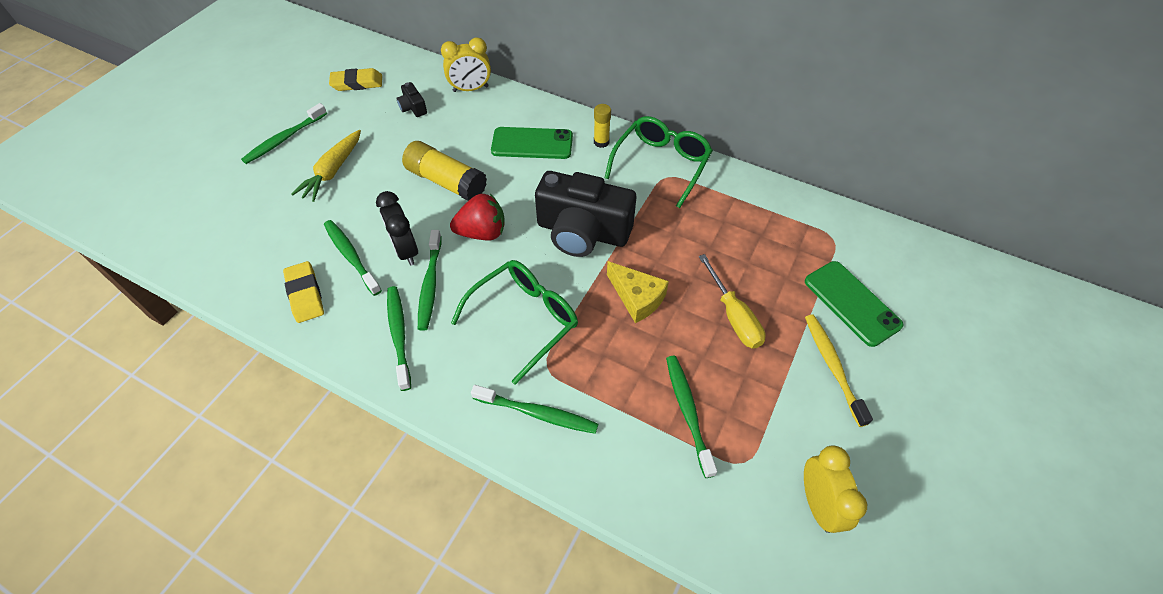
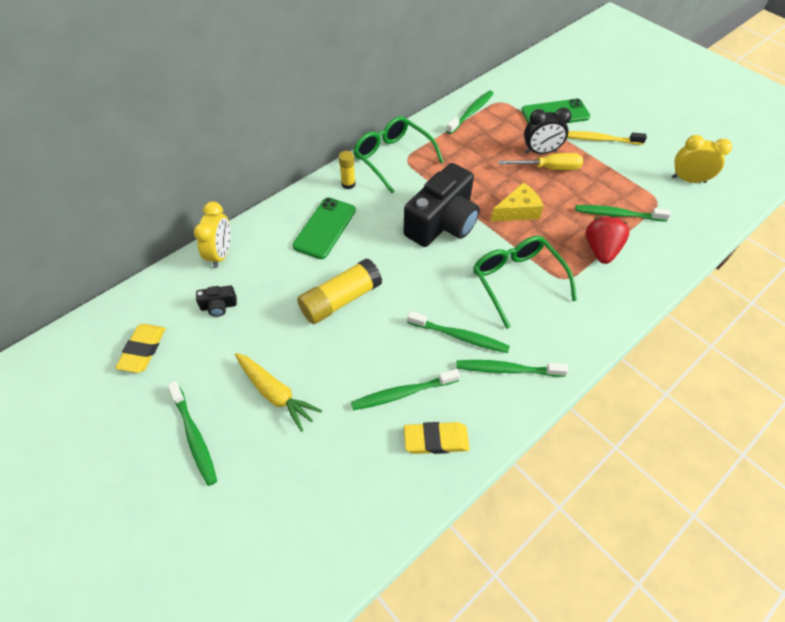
camera: 70 degrees left, 0 degrees up
(406, 250) = (413, 347): black clock -> black clock (540, 152)
(482, 232) = (415, 287): red strawberry -> red strawberry (601, 250)
(537, 413) = (602, 294): green toothbrush -> green toothbrush (471, 112)

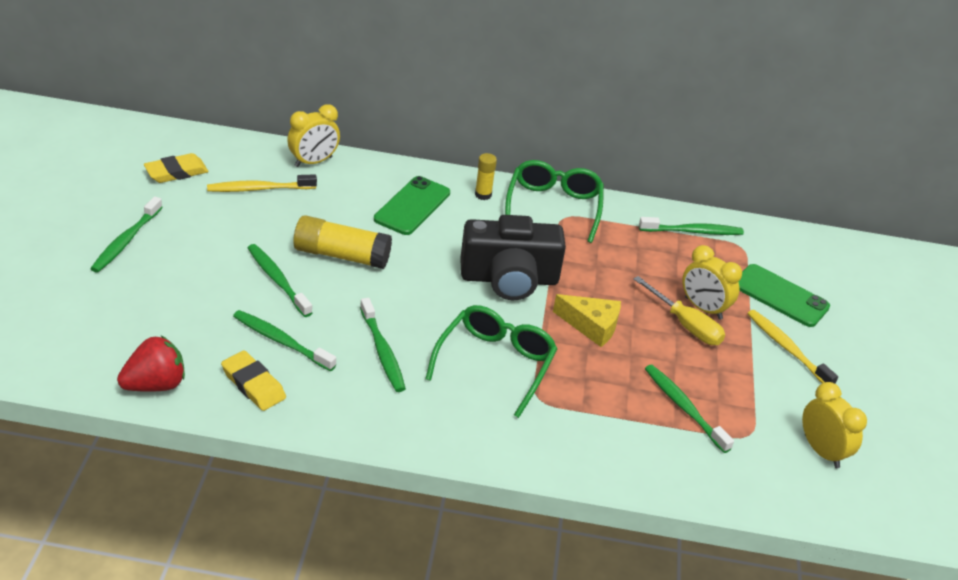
camera: 45 degrees right, 15 degrees down
(219, 306) = (259, 189): black camera -> yellow toothbrush
(275, 393) = (207, 264): yellow carrot -> none
(324, 228) = (412, 206): green phone -> green phone turned 45 degrees counterclockwise
(507, 369) = (377, 401): green toothbrush -> green toothbrush (277, 280)
(540, 152) = (703, 308): black clock -> yellow clock
(601, 250) = (613, 413): red strawberry -> red strawberry (155, 384)

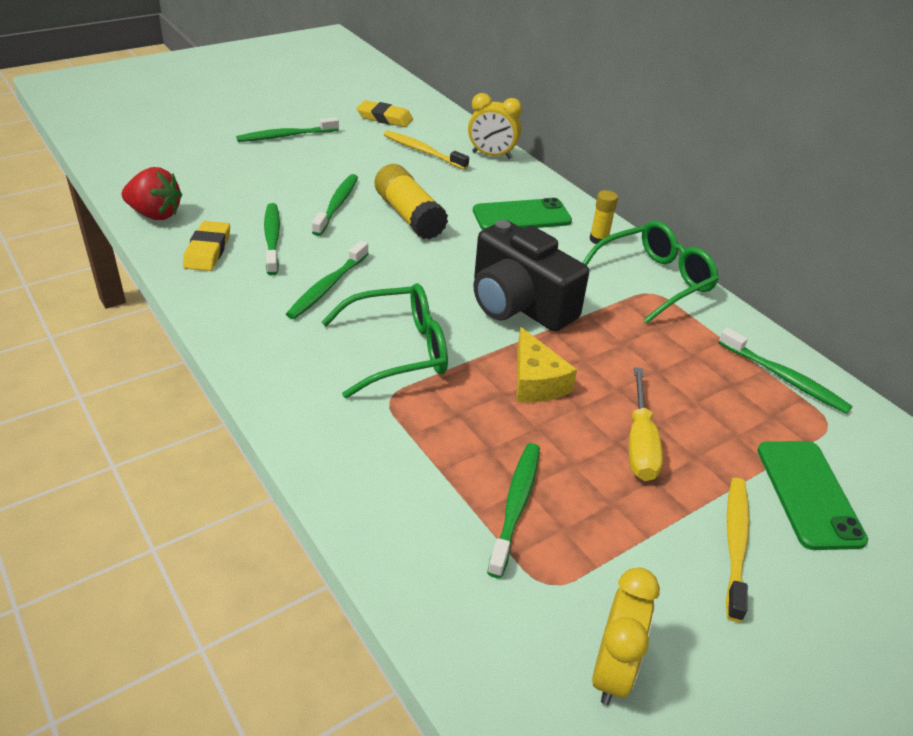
camera: 50 degrees right, 0 degrees up
(703, 308) = (685, 443): yellow clock -> none

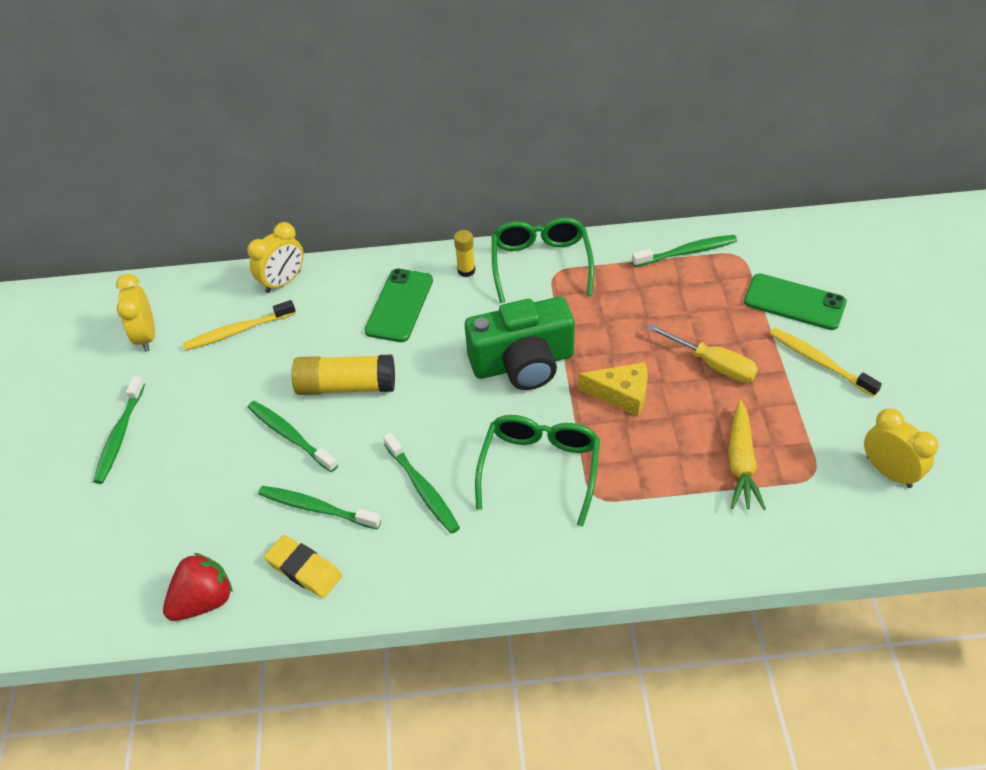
camera: 55 degrees left, 10 degrees up
(385, 118) = (146, 336): yellow eraser -> yellow clock
(515, 506) = (741, 462): green toothbrush -> yellow carrot
(519, 304) = (523, 363): black camera -> green camera

